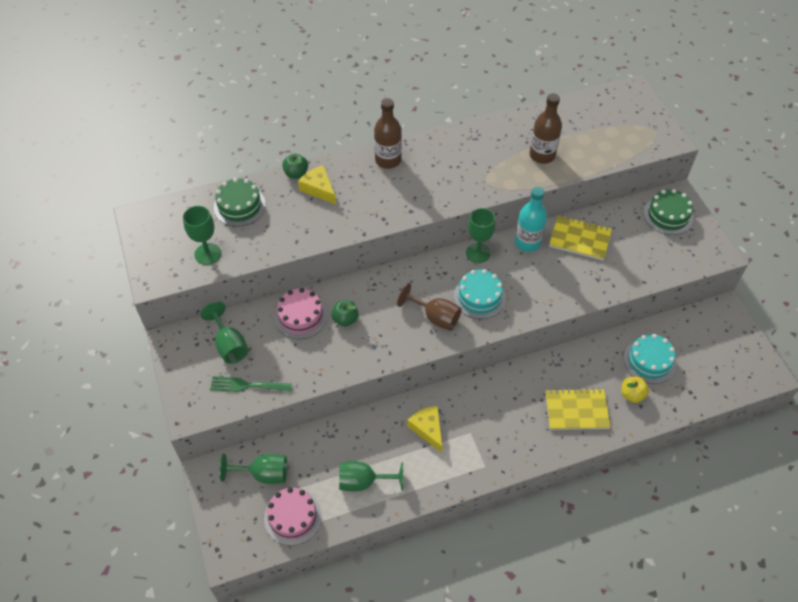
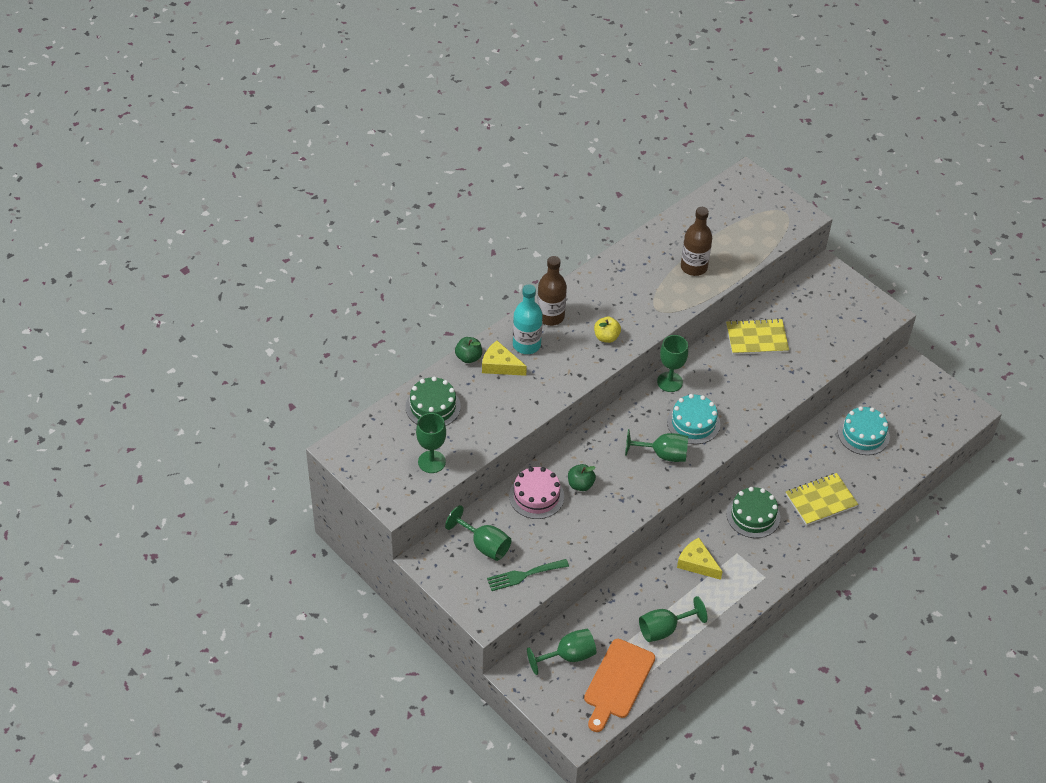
camera: 25 degrees left, 5 degrees down
(293, 517) = (617, 682): pink cake -> orange cutting board
(435, 317) = (663, 455): brown goblet -> green goblet
(527, 242) = (710, 357): turquoise bottle -> turquoise bottle (526, 345)
(632, 394) = (862, 470): yellow apple -> yellow apple (606, 337)
(668, 215) = (825, 290): green cake -> green cake (753, 515)

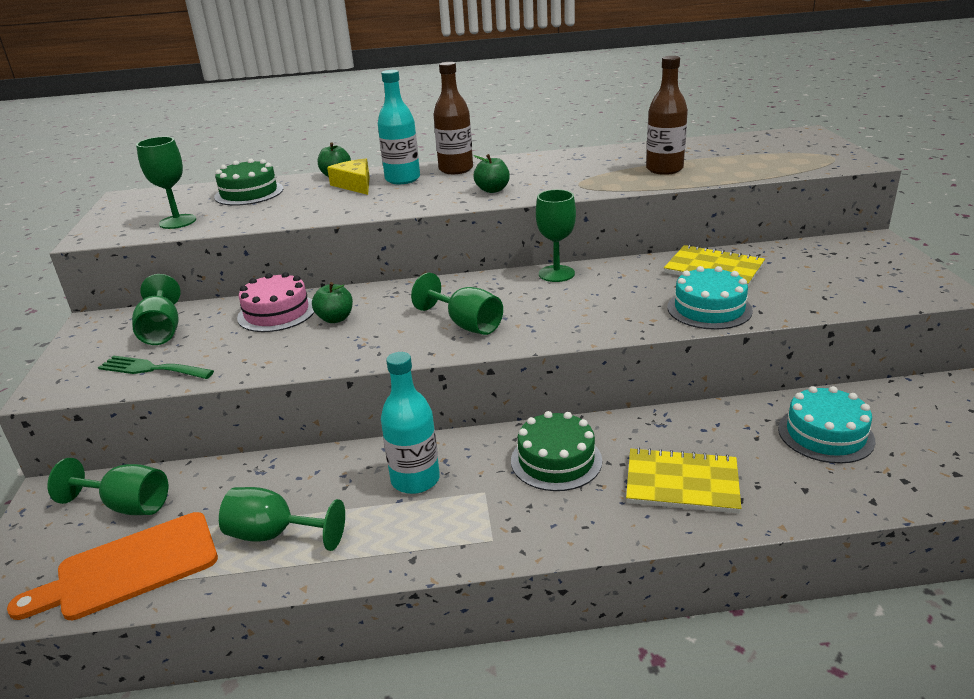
camera: 40 degrees right, 20 degrees down
(606, 337) = (492, 190): yellow apple -> green apple
(693, 423) = (542, 310): turquoise cake -> turquoise cake (709, 309)
(697, 563) = (415, 480): yellow cheese -> turquoise bottle

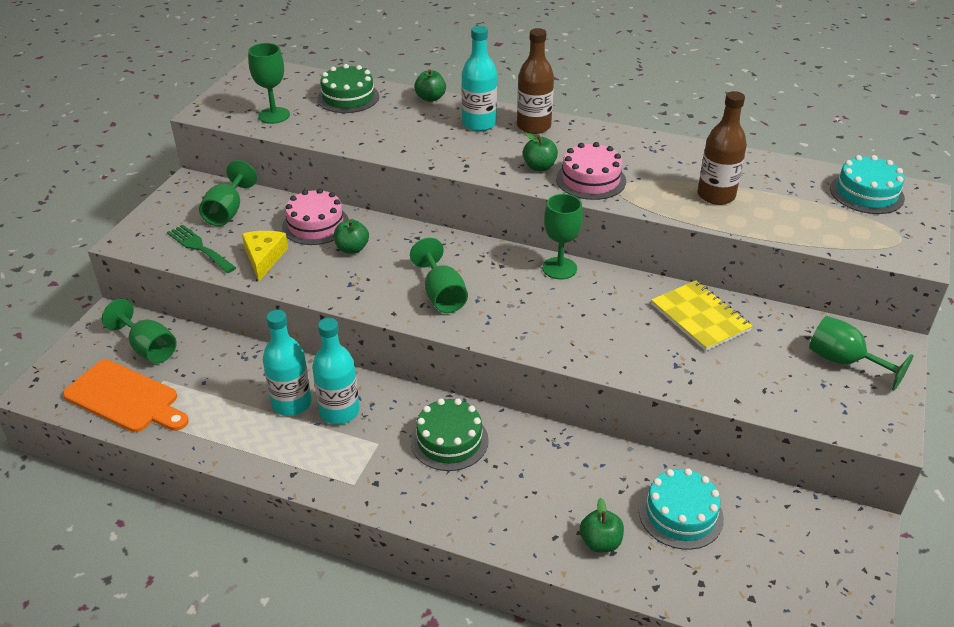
camera: 25 degrees right, 10 degrees up
(130, 568) = (125, 398): orange cutting board -> orange cutting board turned 150 degrees counterclockwise
(274, 535) = (221, 414): green goblet -> green goblet (844, 361)
(353, 493) = (291, 403): none -> turquoise bottle
(355, 185) = (435, 117): yellow cheese -> yellow cheese (264, 258)
(548, 186) = (590, 180): none -> pink cake
(682, 483) = (524, 503): yellow notebook -> none
(709, 309) = (649, 360): turquoise cake -> turquoise cake (866, 193)
(785, 486) = (600, 542): none -> green apple

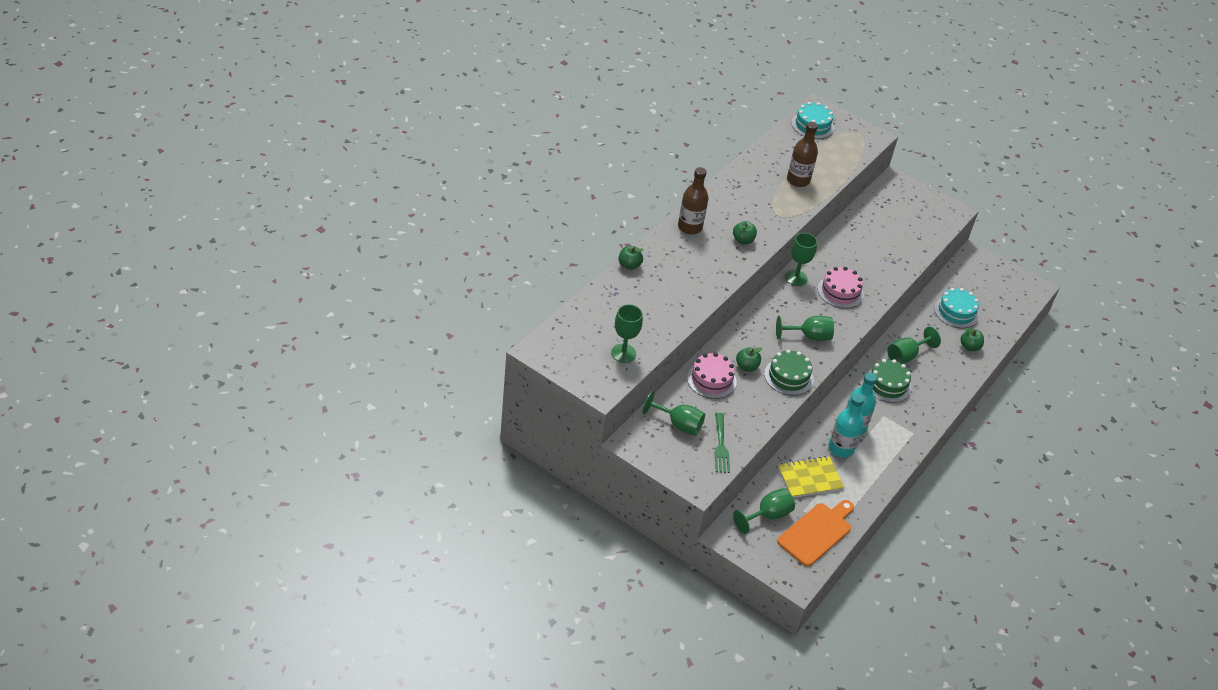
camera: 80 degrees left, 5 degrees up
(199, 247) = (721, 446): green fork -> green fork turned 60 degrees counterclockwise
(264, 258) = (744, 413): yellow cheese -> none
(348, 97) = (610, 308): green cake -> green cake (788, 376)
(479, 124) = (676, 251): turquoise bottle -> none
(590, 180) = (765, 223): pink cake -> pink cake (840, 292)
(700, 317) = (856, 238): yellow notebook -> yellow notebook (810, 478)
(844, 361) = (904, 202): green goblet -> green goblet (906, 356)

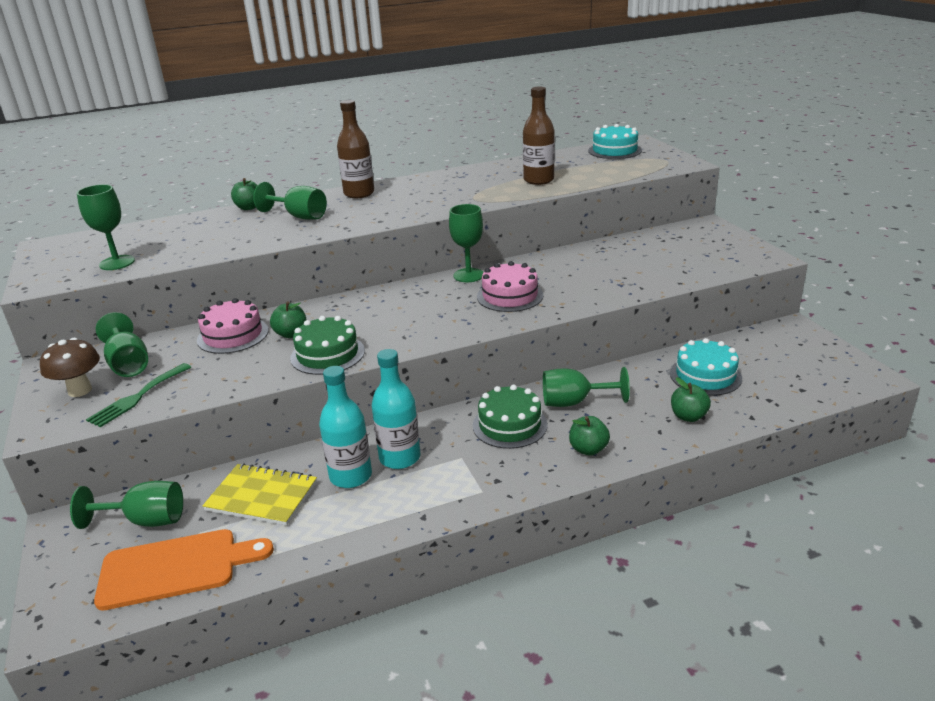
camera: 40 degrees right, 15 degrees down
(679, 454) = (80, 390): none -> brown mushroom
(743, 240) = (401, 209): green apple -> green apple (588, 449)
(809, 336) = (410, 325): green goblet -> green goblet (299, 216)

